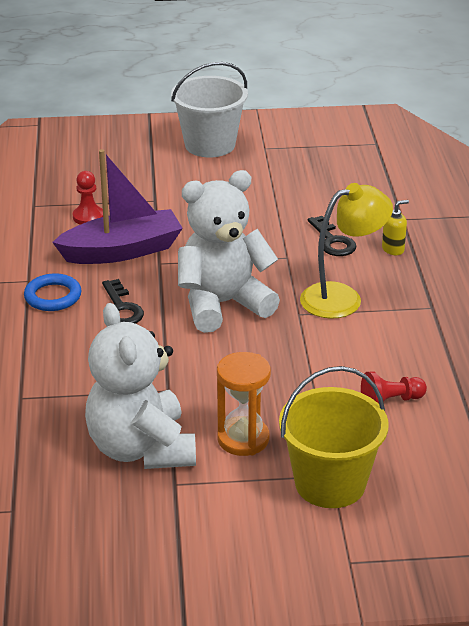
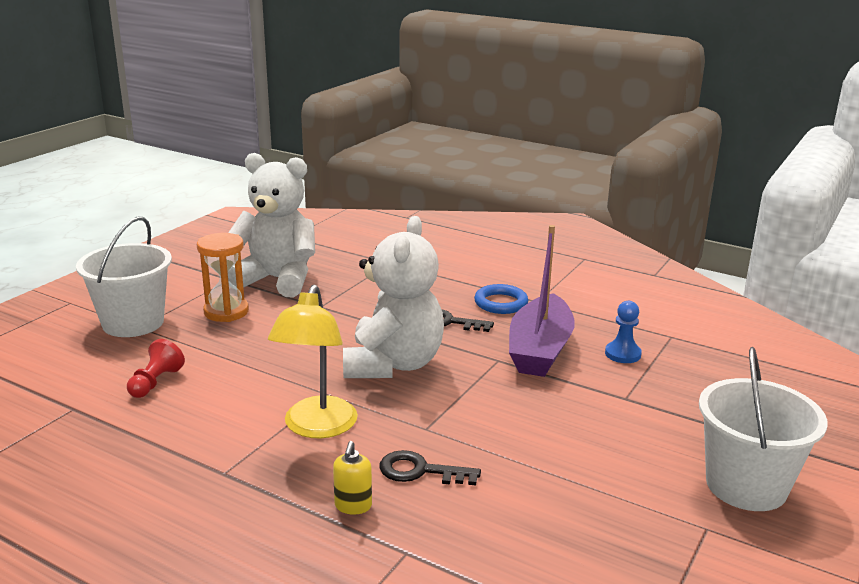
camera: 125 degrees right, 10 degrees down
(88, 217) = (622, 354): red pawn -> blue pawn
(330, 483) = (133, 323): yellow bucket -> white bucket

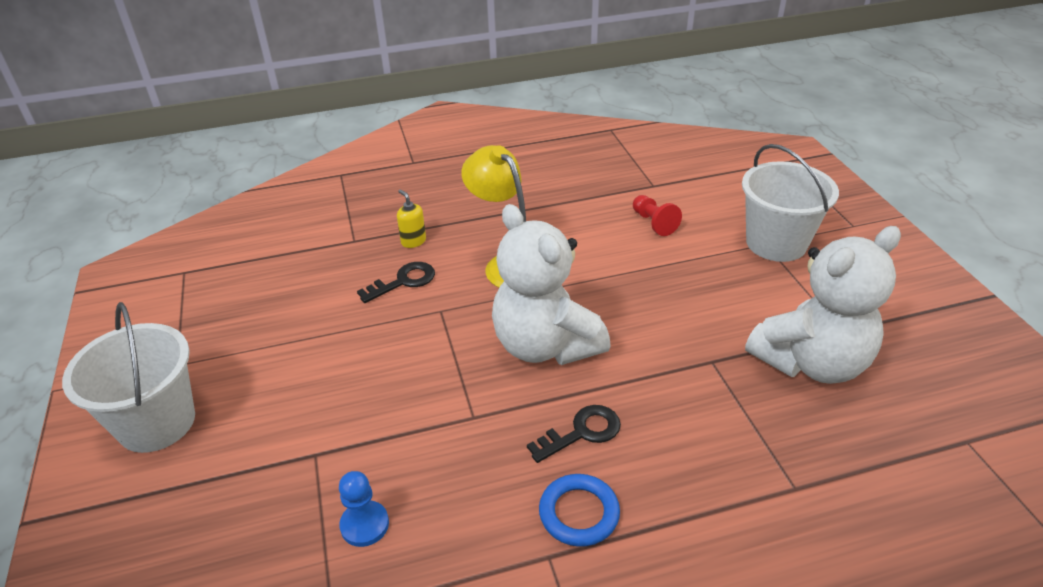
camera: 135 degrees right, 15 degrees up
(226, 312) = (753, 298): orange hourglass -> none
(539, 350) = (452, 461): purple boat -> none

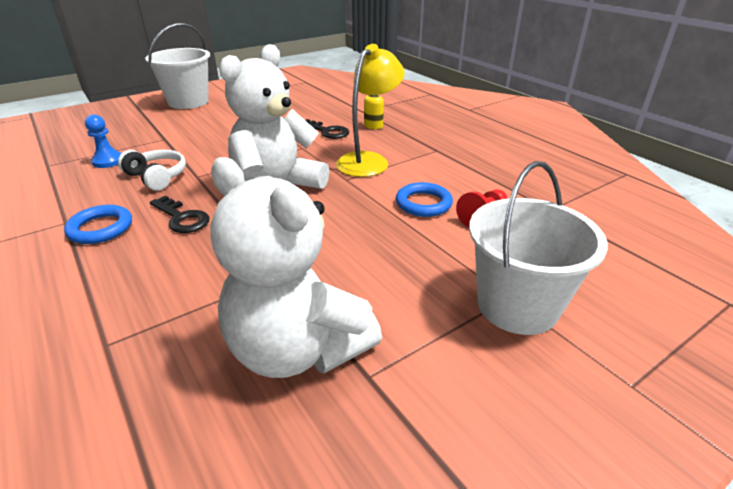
camera: 70 degrees right, 5 degrees down
(455, 459) = (157, 177): none -> white headphones
(617, 249) = (423, 203): none -> blue ring

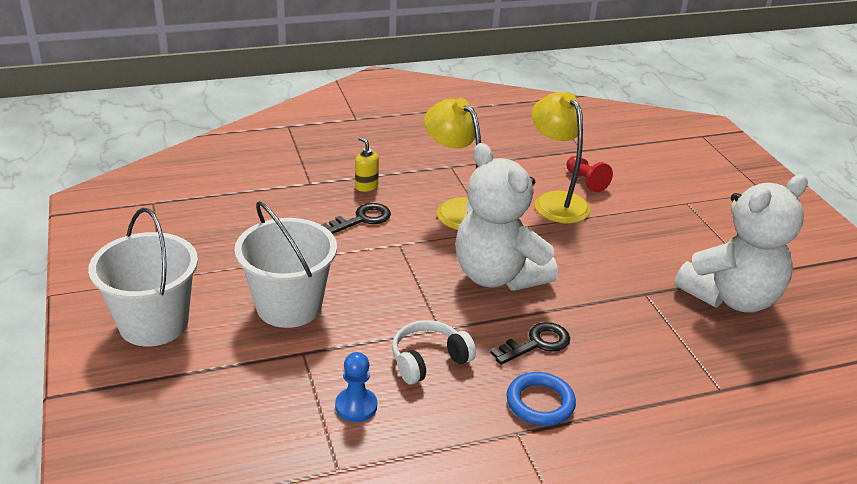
camera: 75 degrees left, 0 degrees up
(423, 203) = (555, 201): blue ring -> yellow lamp
(517, 306) = (696, 203): white bucket -> white bucket (289, 306)

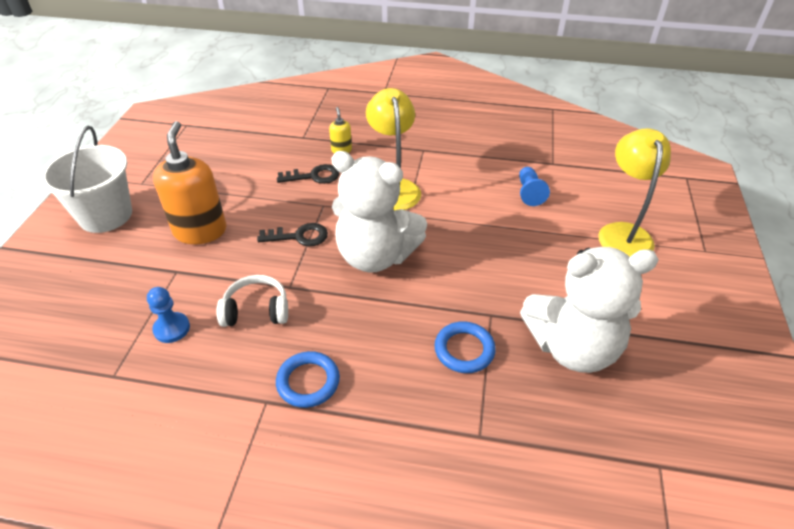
camera: 30 degrees right, 10 degrees up
(289, 306) = (200, 231): white bucket -> orange soap dispenser
(497, 276) = (375, 256): white teddy bear -> white teddy bear turned 60 degrees counterclockwise
(536, 343) = (353, 327): black key -> black key (299, 236)
(555, 201) = (484, 204): yellow lamp -> yellow lamp (622, 233)
(586, 181) = (529, 193): red pawn -> blue pawn
(649, 329) = (464, 350): none -> blue ring

